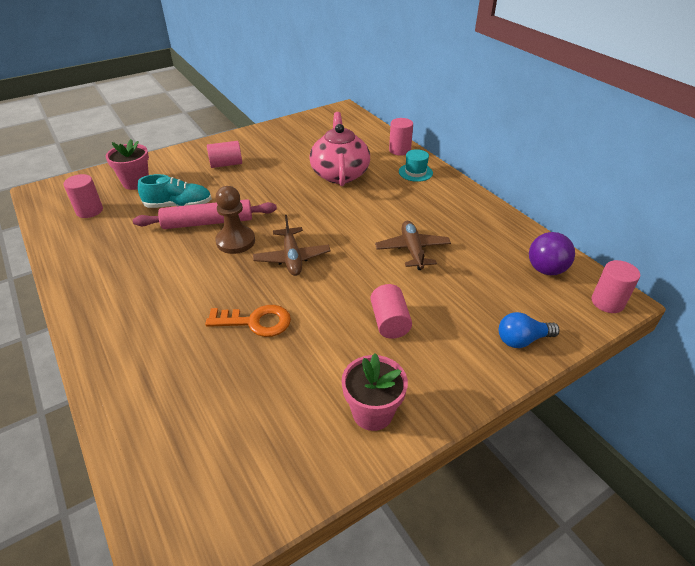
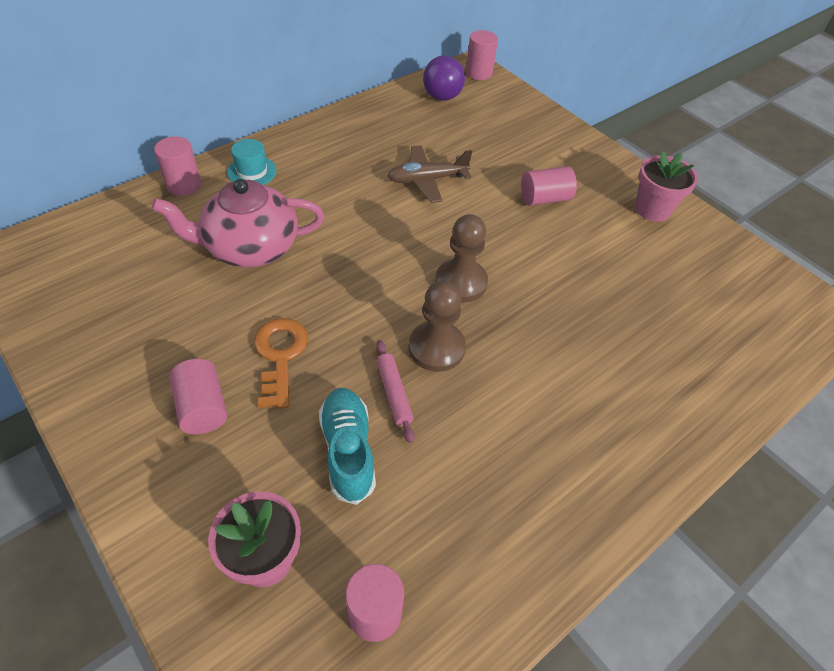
camera: 100 degrees left, 10 degrees up
(208, 222) = (394, 393): pink rolling pin -> pink rolling pin, size x0.54
(256, 322) = (579, 301): orange key -> orange key (280, 356)
(292, 258) = (461, 282): brown plane -> brown pawn
(522, 340) = (539, 122): blue light bulb -> none

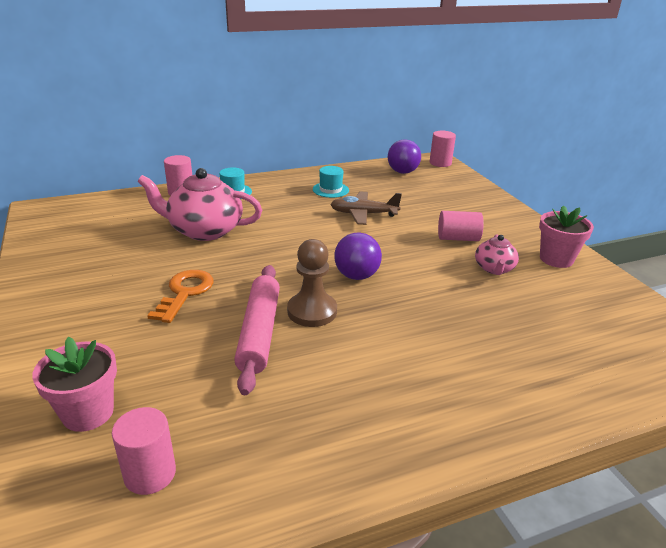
camera: 20 degrees right, 20 degrees down
(202, 408) = (108, 311): pink cylinder -> none
(348, 451) = (199, 360): turquoise shoe -> none
(371, 144) = (330, 190): none -> turquoise hat
(394, 393) = (259, 332): pink rolling pin -> pink rolling pin, size x1.86
(461, 282) = (356, 276): brown pawn -> purple ball
(597, 238) = (494, 269): none -> pink teapot

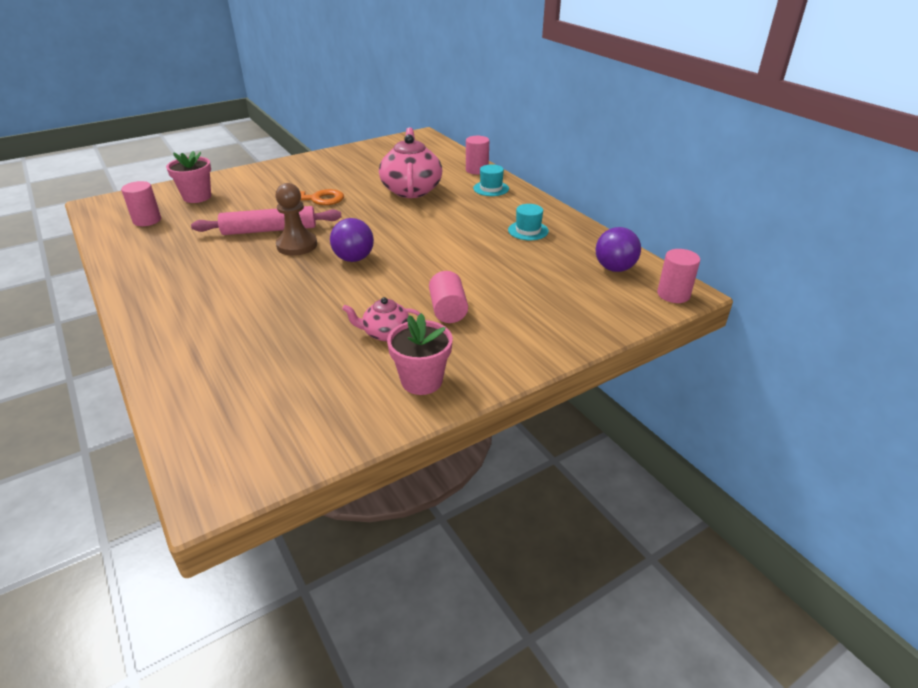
camera: 80 degrees right, 5 degrees up
(363, 214) = (479, 253): brown plane -> none

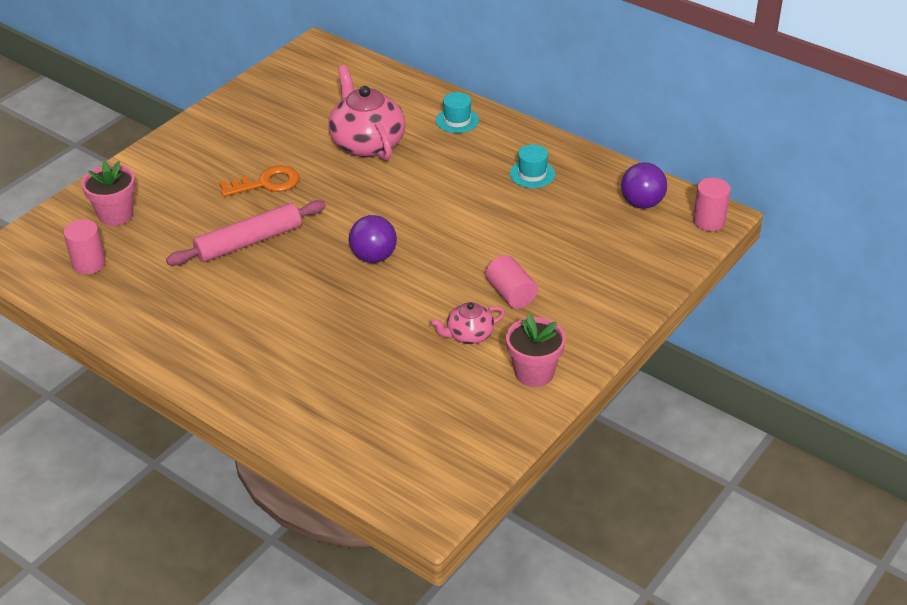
camera: 20 degrees left, 5 degrees up
(297, 245) = (298, 255): brown pawn -> none
(477, 170) = (423, 93): pink cylinder -> none

